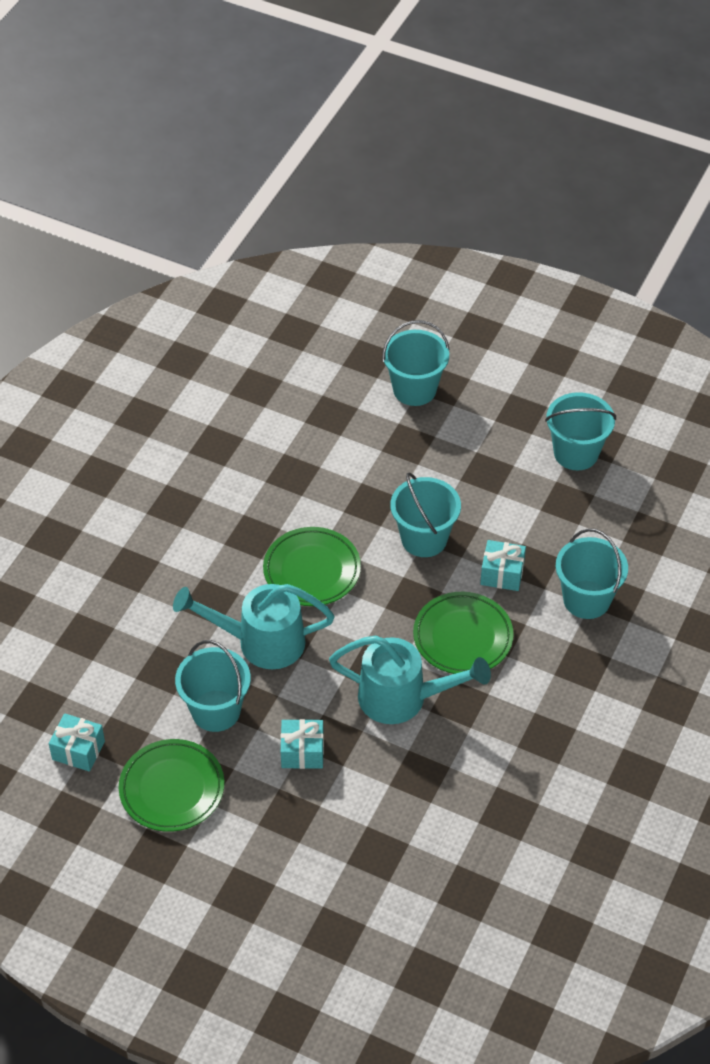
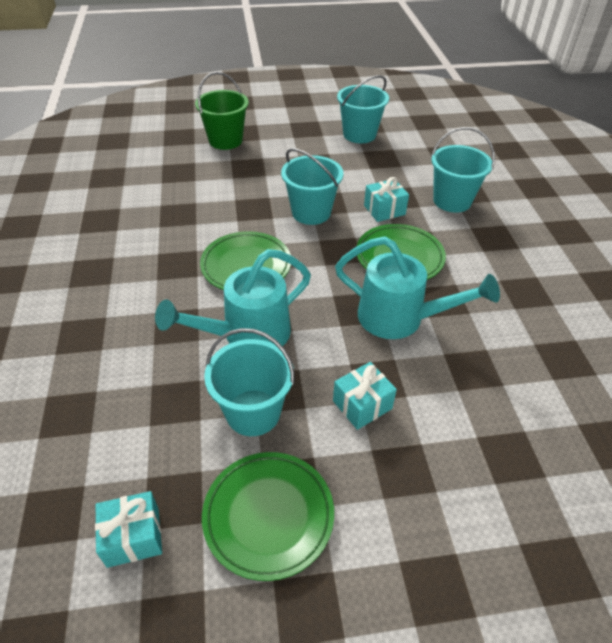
camera: 35 degrees left, 5 degrees down
(402, 698) = (400, 318): turquoise watering can -> turquoise watering can turned 45 degrees clockwise
(414, 389) = (225, 140): turquoise bucket -> green bucket

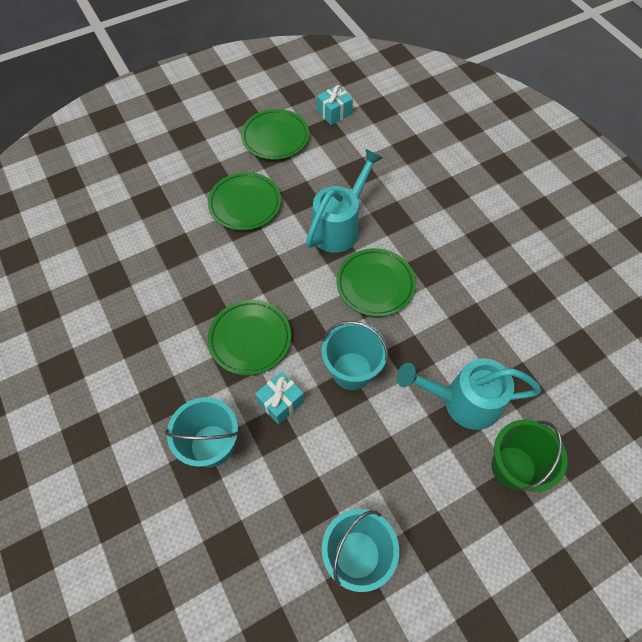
camera: 160 degrees right, 15 degrees up
(253, 412) = (308, 180): turquoise bucket -> none
(362, 405) = (245, 204): turquoise gift -> green plate
(400, 318) = (235, 275): turquoise watering can -> turquoise watering can (463, 401)

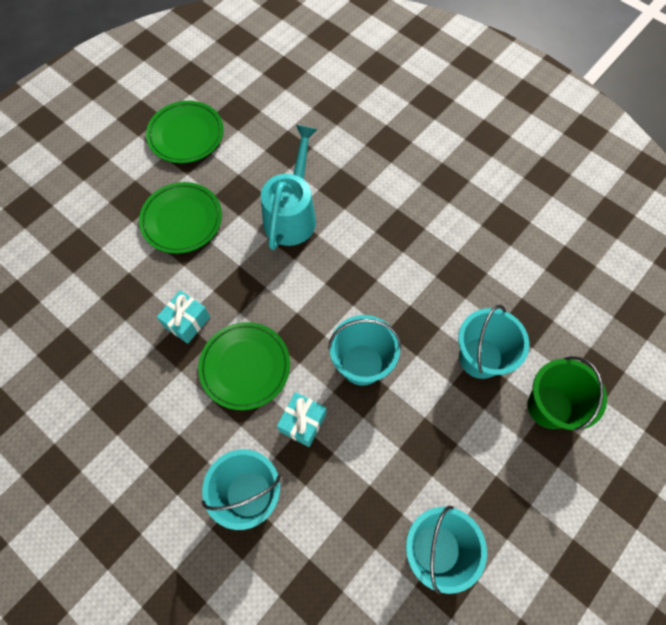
camera: 20 degrees left, 5 degrees up
(334, 113) = (239, 89): turquoise gift -> turquoise gift (187, 322)
(375, 284) = (352, 265): green plate -> none
(463, 401) = (480, 358): turquoise watering can -> turquoise bucket

